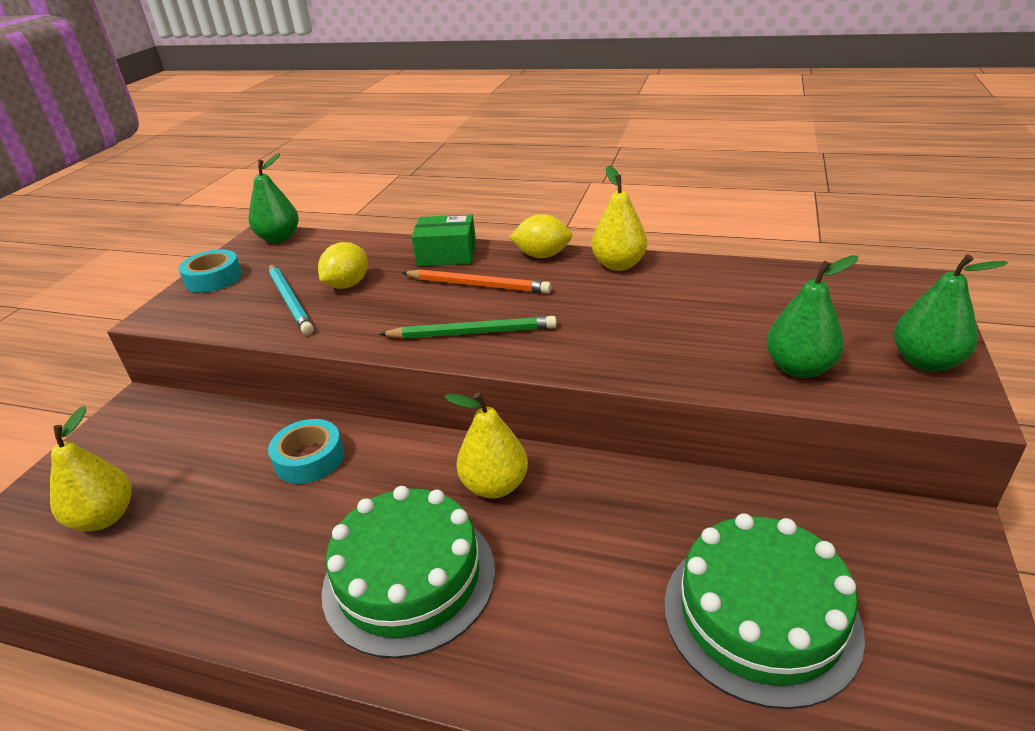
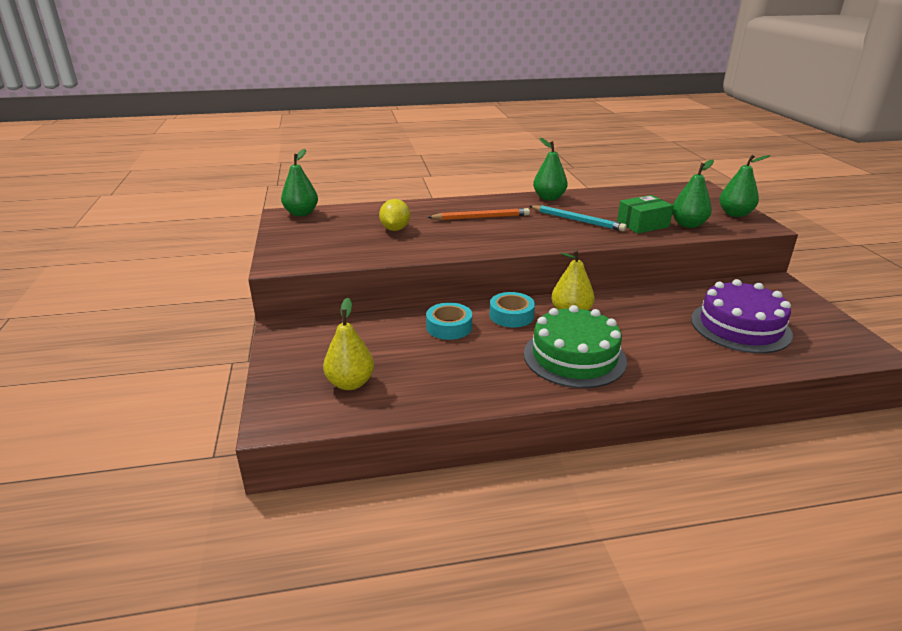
camera: 30 degrees left, 5 degrees down
(213, 278) = (287, 240): turquoise tape -> turquoise tape (511, 315)
(290, 301) = (367, 242): turquoise pencil -> turquoise pencil (577, 220)
(447, 254) = (438, 206): green box -> green box (643, 224)
(472, 333) = (510, 238): green pencil -> none
(542, 255) = (499, 199): yellow lemon -> none
(618, 265) = (549, 198): yellow pear -> green pear
(760, 616) = (740, 326): green cake -> purple cake

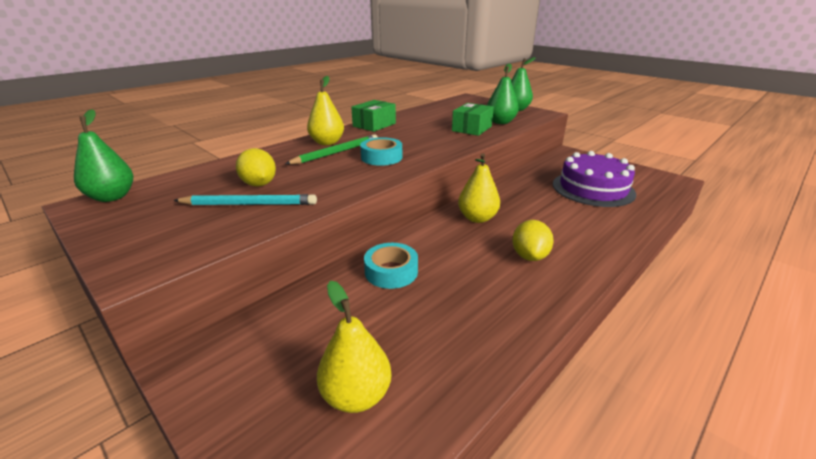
camera: 35 degrees left, 0 degrees up
(481, 217) = (336, 153): orange pencil -> green pencil
(484, 206) = (327, 143): none -> yellow pear
(511, 315) = (434, 238): turquoise tape -> turquoise tape (381, 157)
(549, 198) = (374, 125): green pear -> green box
(574, 357) = (529, 256): green cake -> yellow lemon
(577, 220) = (421, 136): turquoise pencil -> turquoise pencil (249, 204)

